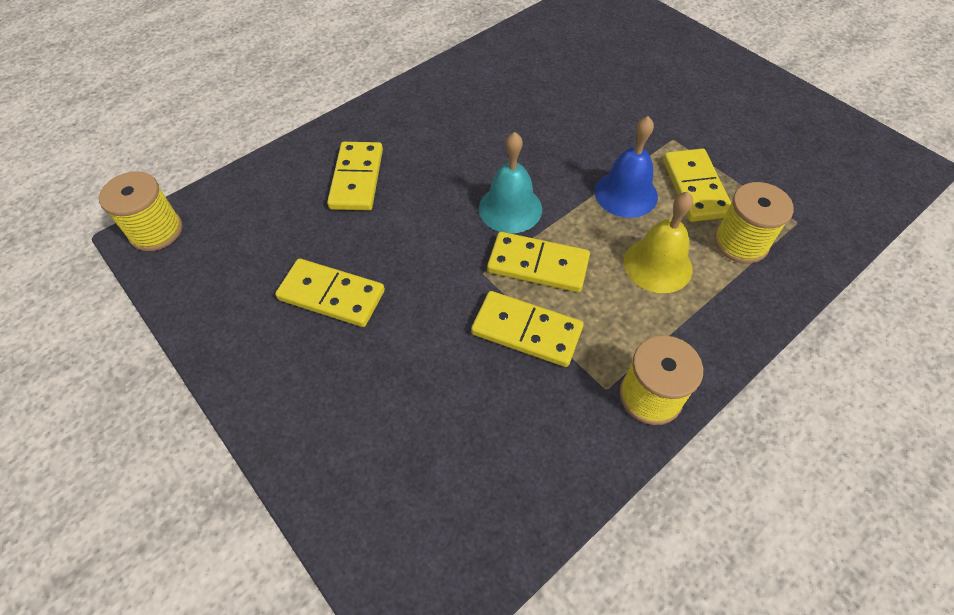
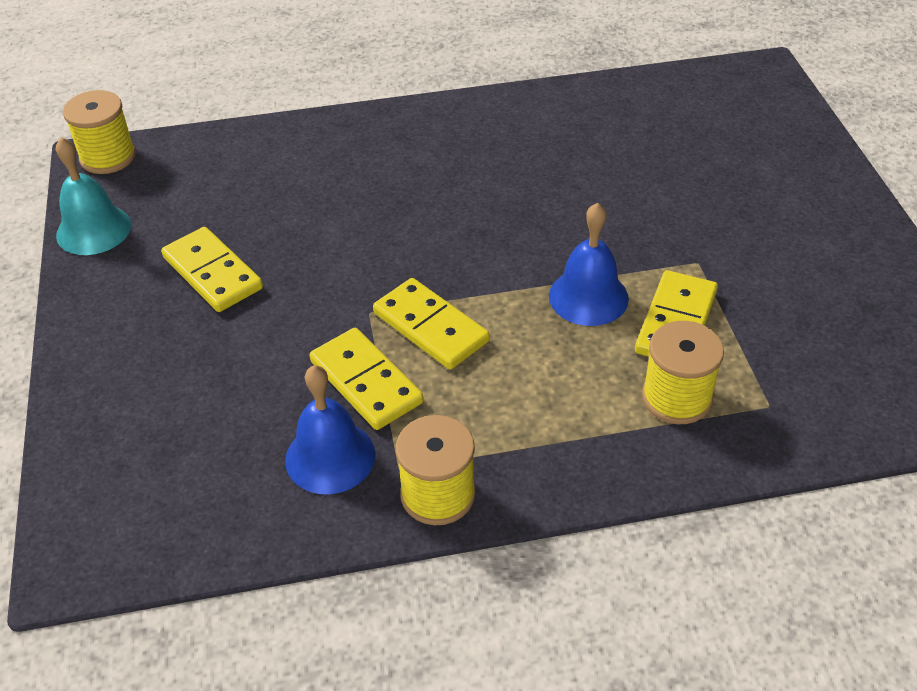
camera: 30 degrees right, 10 degrees down
(356, 179) = (320, 177): yellow domino -> none
(510, 208) = (449, 263): turquoise bell -> turquoise bell (93, 230)
(549, 406) = (330, 457): none -> blue bell
(657, 265) = (559, 380): yellow bell -> none

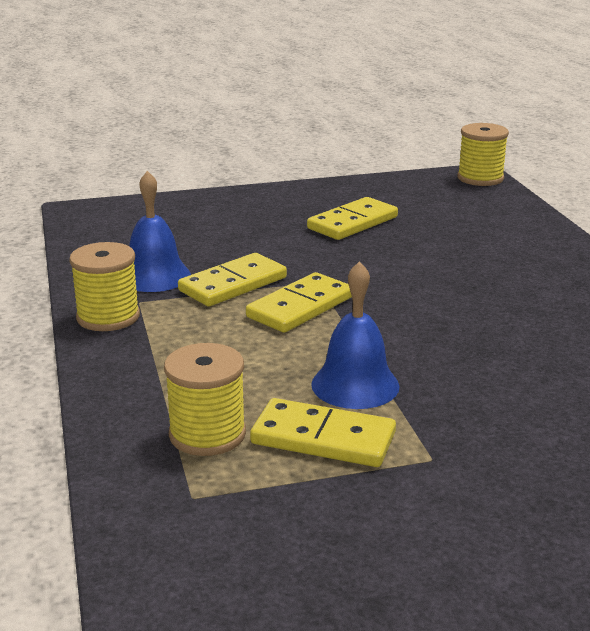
camera: 85 degrees right, 20 degrees down
(93, 230) = (392, 183): turquoise bell -> none

